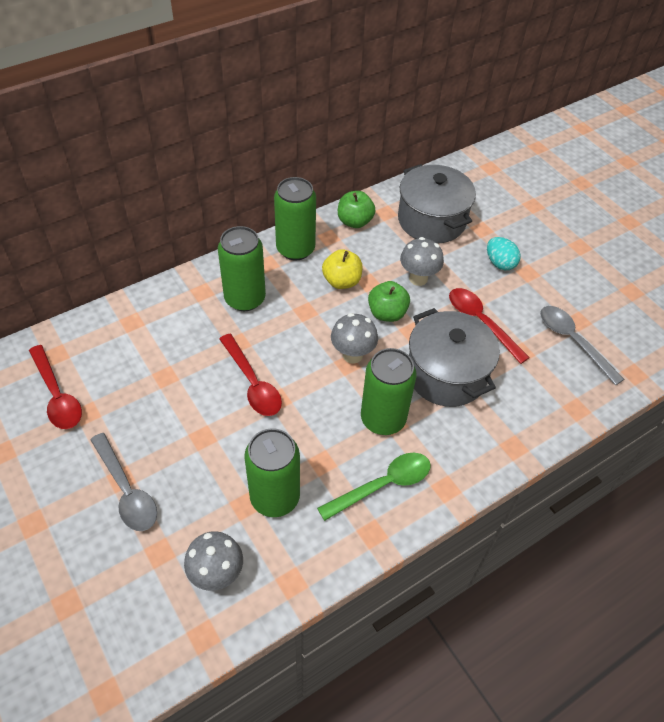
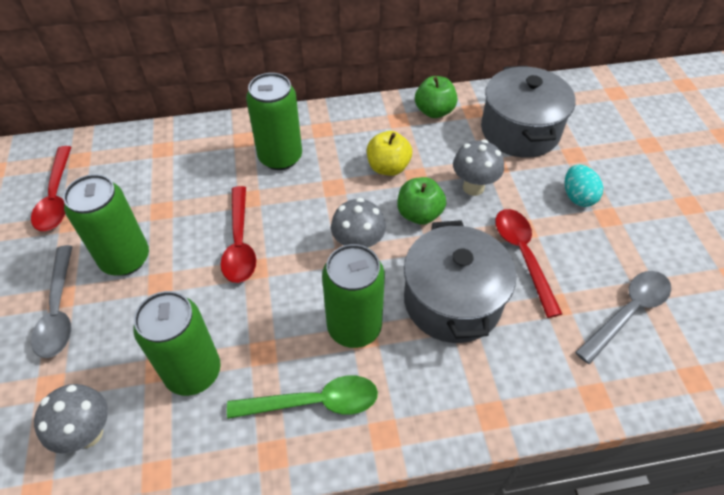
camera: 25 degrees right, 0 degrees up
(295, 249) = (358, 122): green can -> green can (125, 259)
(572, 341) = (628, 312): grey spoon -> grey spoon turned 60 degrees clockwise

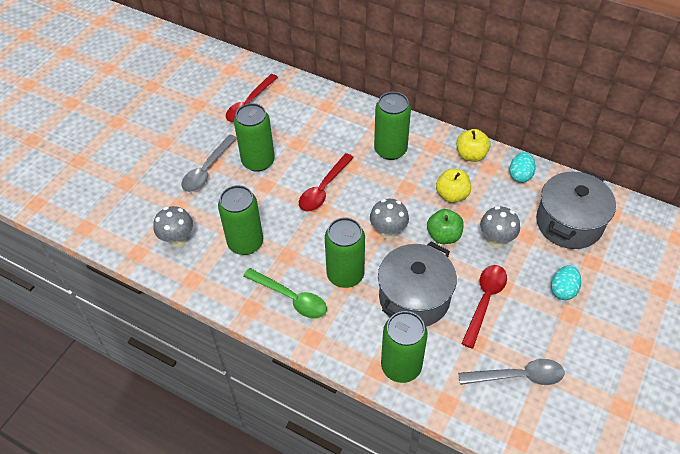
camera: 40 degrees right, 0 degrees up
(369, 117) = (471, 155): none -> yellow apple
(434, 111) = (520, 175): green apple -> turquoise egg
(512, 390) = (401, 366): none -> green can

